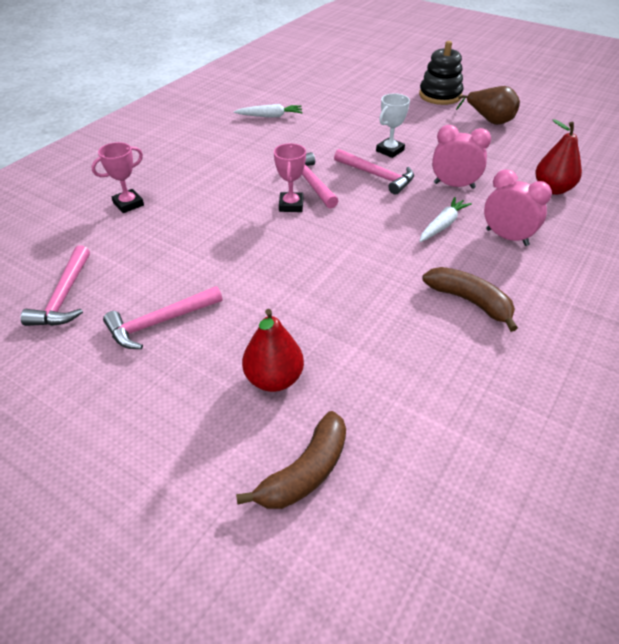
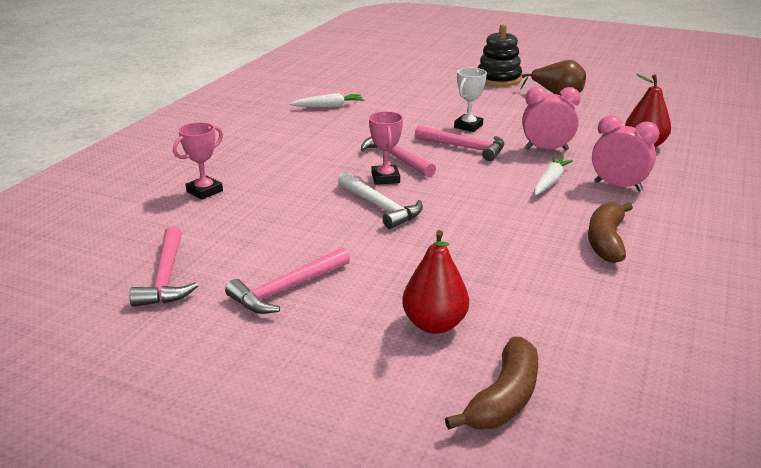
camera: 10 degrees left, 15 degrees down
(274, 238) = (380, 207): none -> white hammer
(470, 302) = (606, 240): brown banana -> brown banana turned 105 degrees counterclockwise

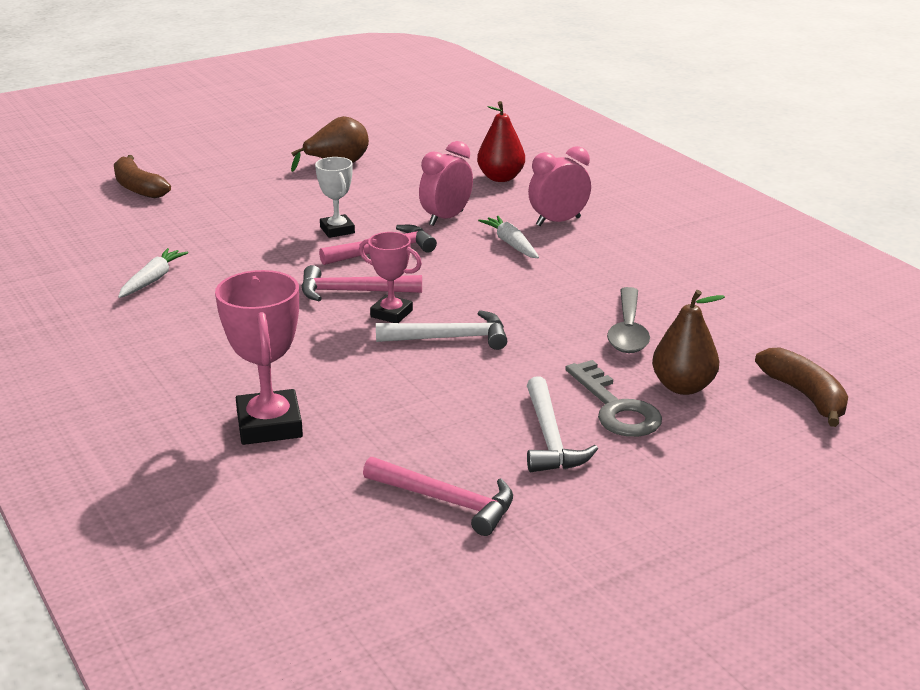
camera: 55 degrees left, 0 degrees up
(204, 191) = (269, 425): pink trophy -> pink trophy, size x1.64
(287, 289) = (550, 438): pink hammer -> white hammer
(362, 303) = (616, 408): none -> grey key
(434, 324) = (683, 387): red pear -> brown pear
(490, 270) = (628, 331): none -> grey spoon
(498, 79) = (246, 169): black stacking toy -> none
(606, 240) = (639, 266): brown banana -> brown banana (138, 187)

